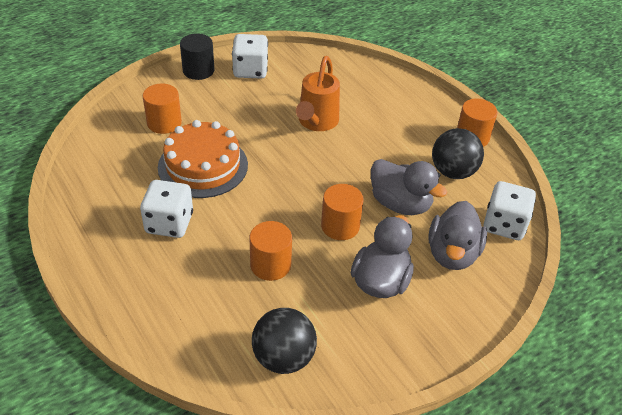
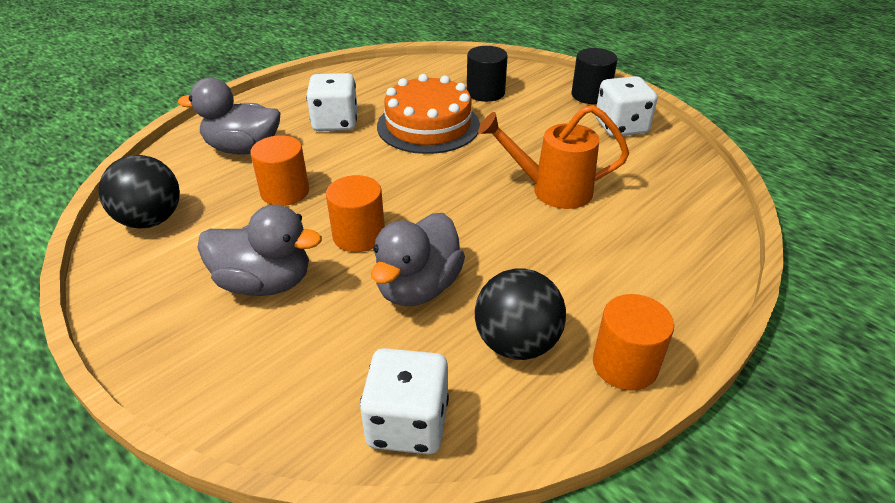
camera: 80 degrees right, 5 degrees down
(164, 123) = (485, 92): orange cylinder -> black cylinder
(452, 254) = (326, 355): grey duck -> grey duck (243, 149)

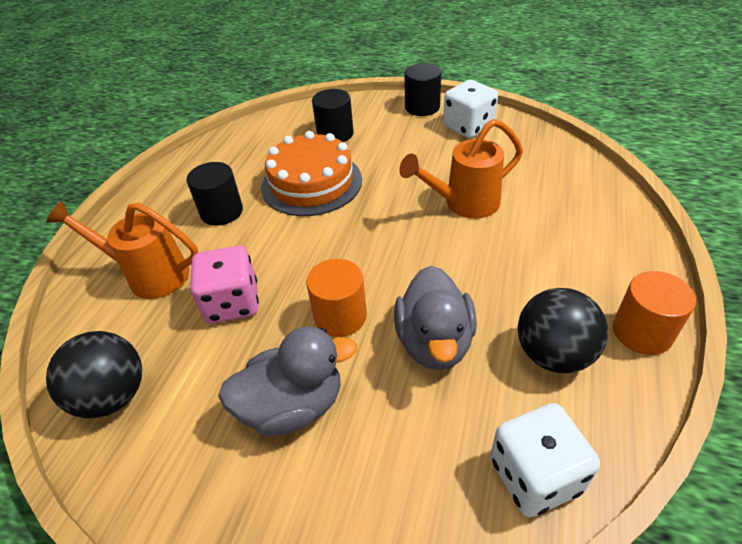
camera: 25 degrees left, 5 degrees up
(243, 149) = (149, 275): grey duck -> orange watering can
(285, 192) = (232, 303): orange cylinder -> pink dice
(335, 122) = (221, 212): white dice -> black cylinder

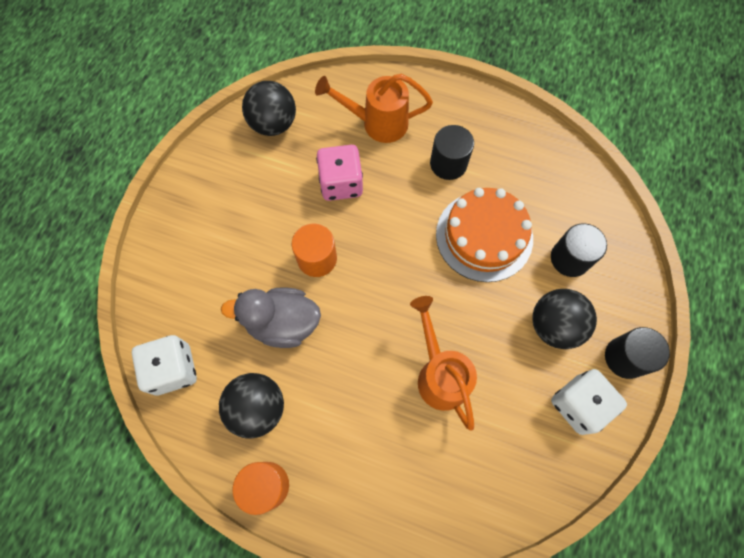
camera: 90 degrees right, 25 degrees up
(149, 275) = (377, 123): orange watering can -> orange watering can turned 105 degrees counterclockwise
(293, 406) = (247, 228): grey duck -> none
(401, 140) = (554, 325): none -> black ball

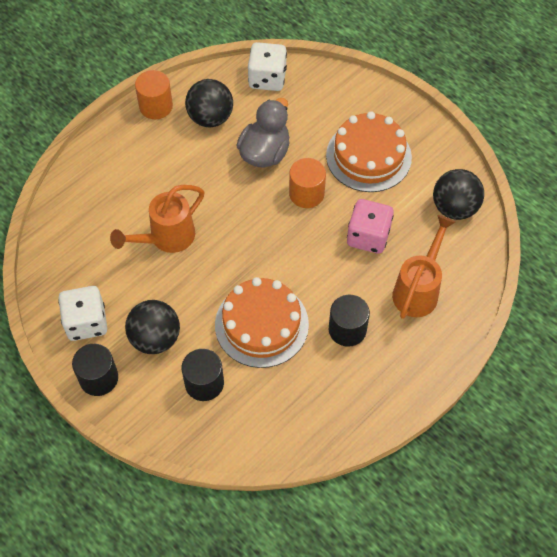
camera: 115 degrees right, 10 degrees down
(243, 219) = (368, 156): none -> orange cake
(439, 374) = (166, 238): orange watering can -> orange watering can turned 135 degrees clockwise

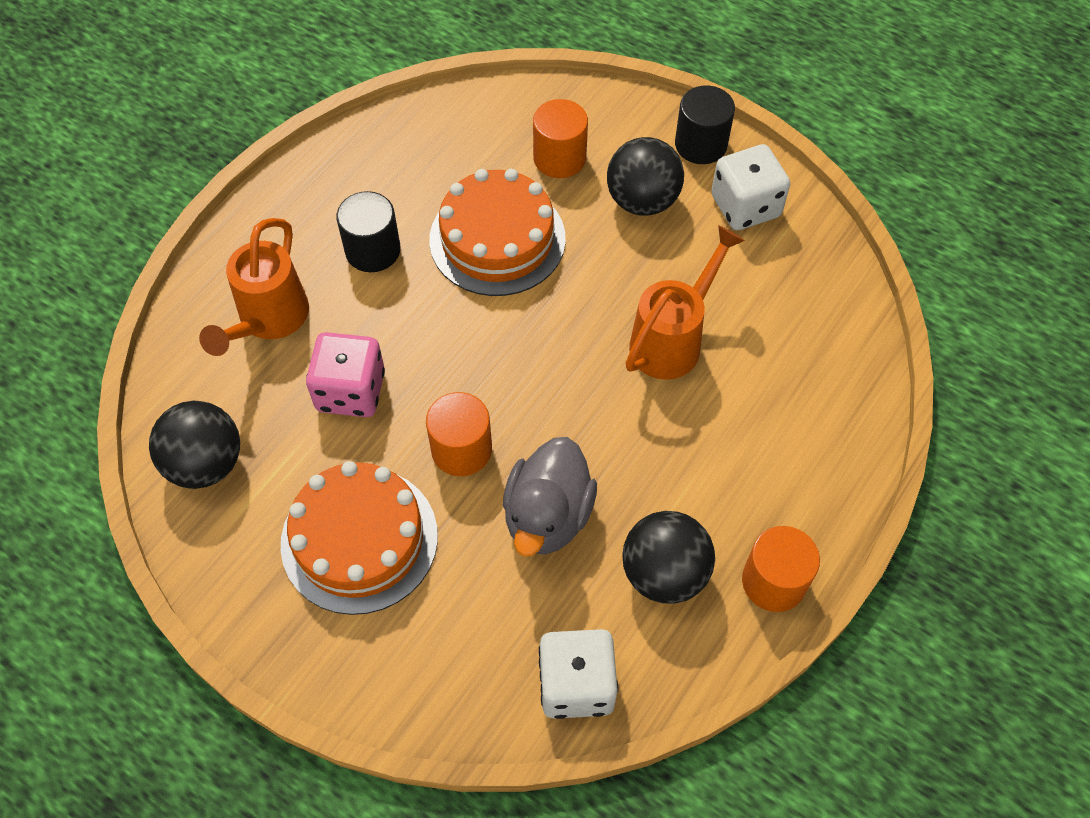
camera: 170 degrees right, 0 degrees up
(204, 383) = (559, 158): black cylinder -> orange cylinder

